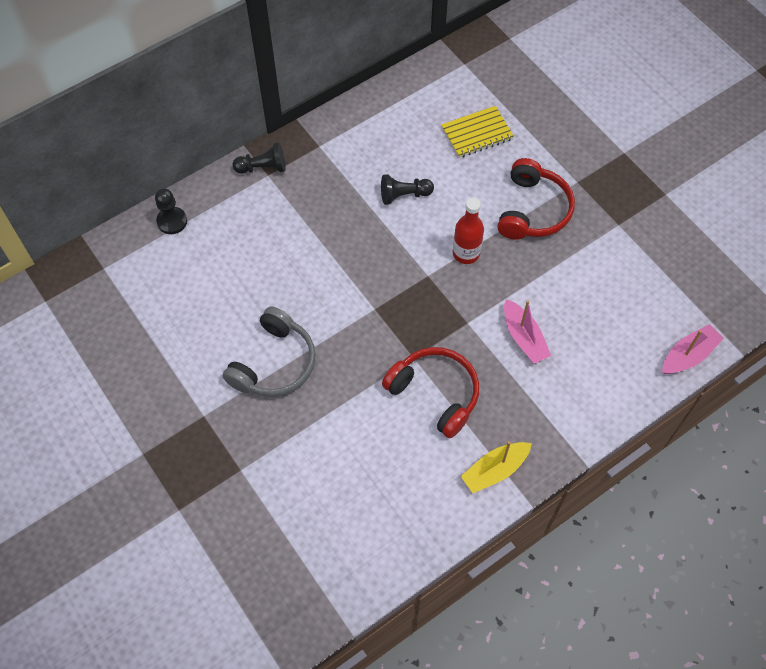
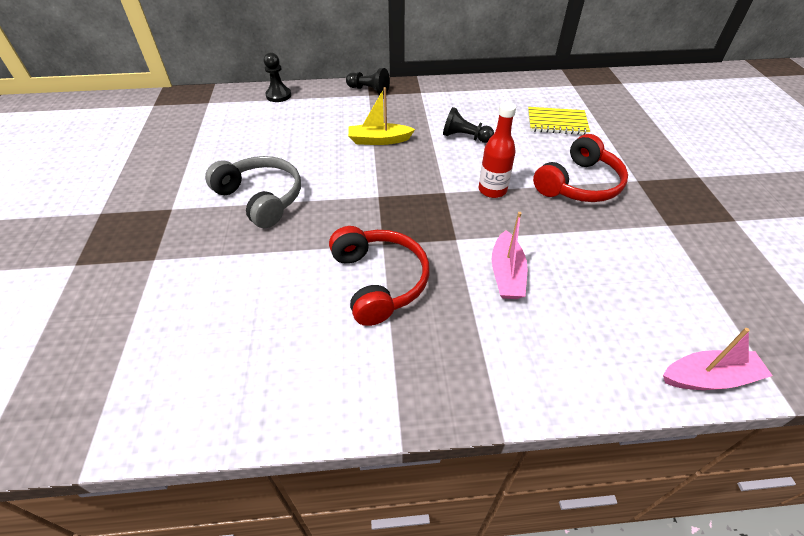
camera: 30 degrees right, 15 degrees down
(274, 363) = (261, 198): grey headphones -> grey headphones turned 105 degrees counterclockwise
(494, 470) = (386, 384): yellow boat -> yellow boat (379, 140)

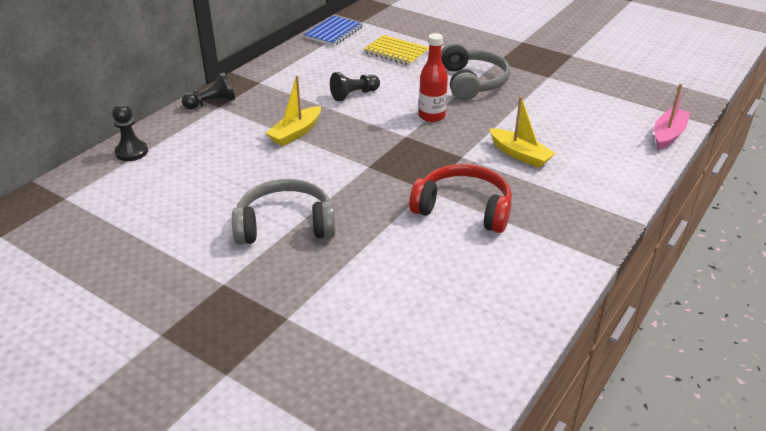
camera: 50 degrees left, 10 degrees down
(506, 274) = (520, 154): pink boat -> yellow boat
(534, 83) = (334, 33): none -> blue notebook
(557, 123) = (396, 52): yellow notebook -> yellow notebook turned 75 degrees clockwise
(579, 184) = (472, 82): red headphones -> grey headphones

